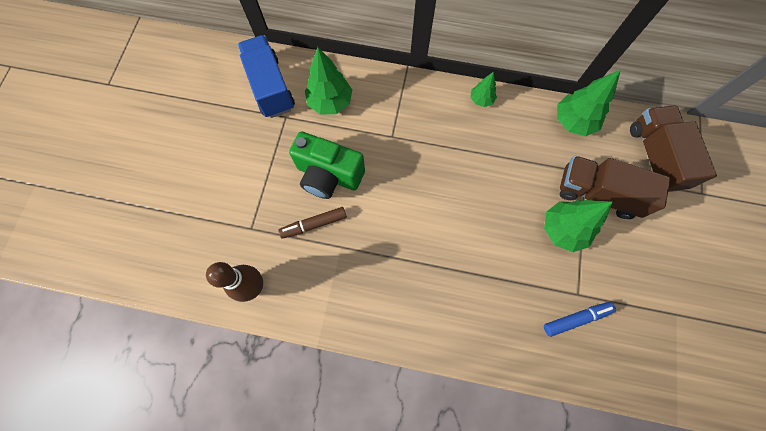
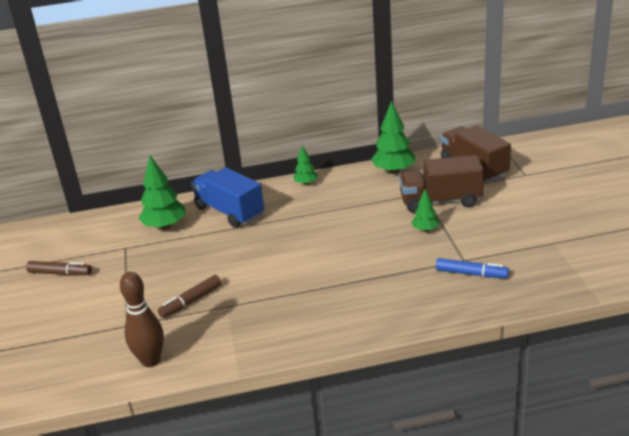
camera: 20 degrees left, 40 degrees down
(220, 126) = (60, 273): none -> brown marker
(270, 87) = (100, 235): blue truck -> blue truck (229, 212)
(328, 175) = (188, 268): green camera -> none
(563, 230) = (425, 229): green tree -> green tree, size x0.56
(576, 318) = (471, 274): blue marker -> blue marker turned 60 degrees clockwise

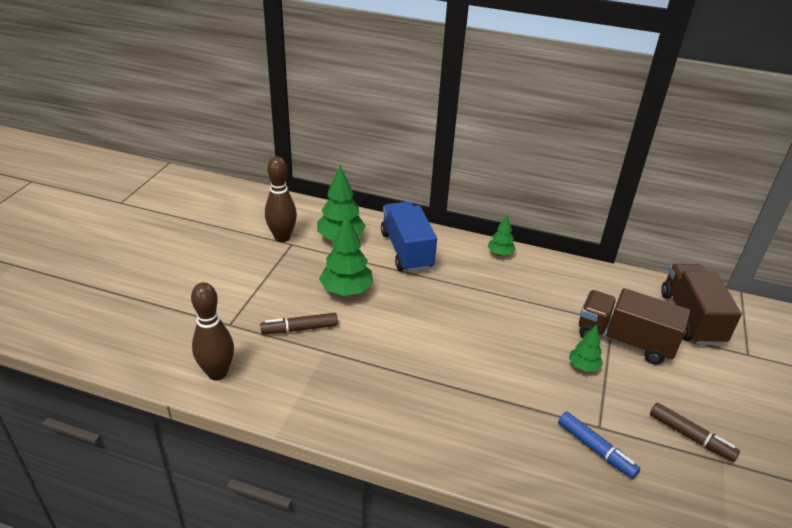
camera: 25 degrees right, 5 degrees up
(60, 273) = (222, 243): brown marker -> brown marker (690, 437)
(112, 246) = (282, 237): none -> brown bowling pin
(394, 171) = (599, 280): green tree -> green tree (346, 291)

